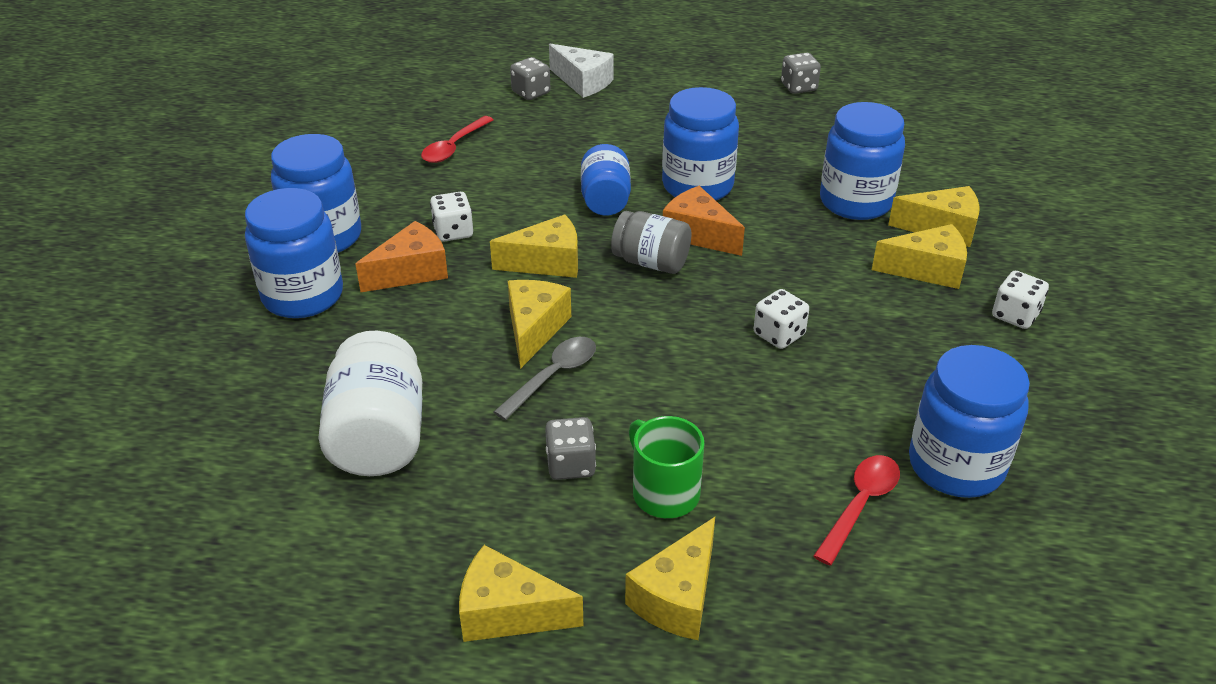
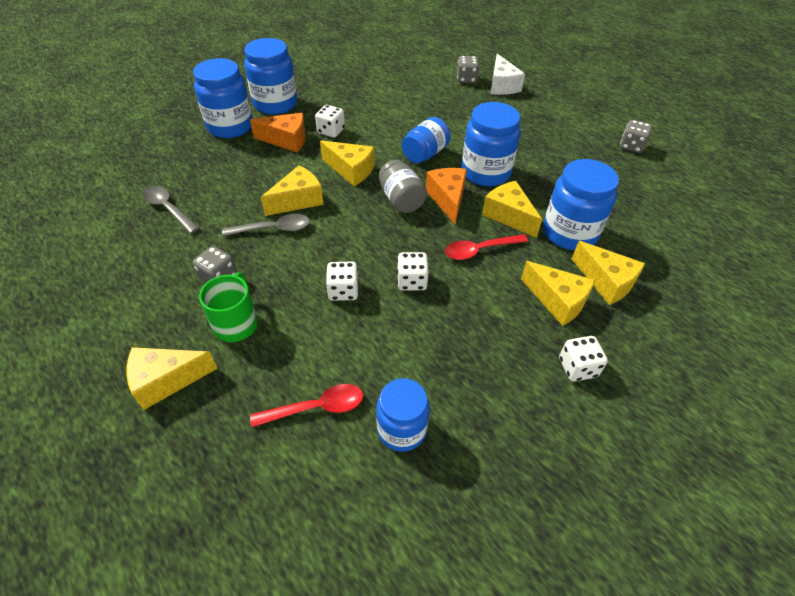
camera: 40 degrees right, 10 degrees up
(379, 436) = (168, 209): white jar -> grey spoon
(454, 147) = (390, 89): red spoon -> red spoon (480, 250)
(508, 612) = (97, 328): yellow cheese -> yellow cheese (508, 216)
(726, 387) = (343, 291): none -> white dice
(956, 466) = (401, 429): blue jar -> blue jar, size x0.66

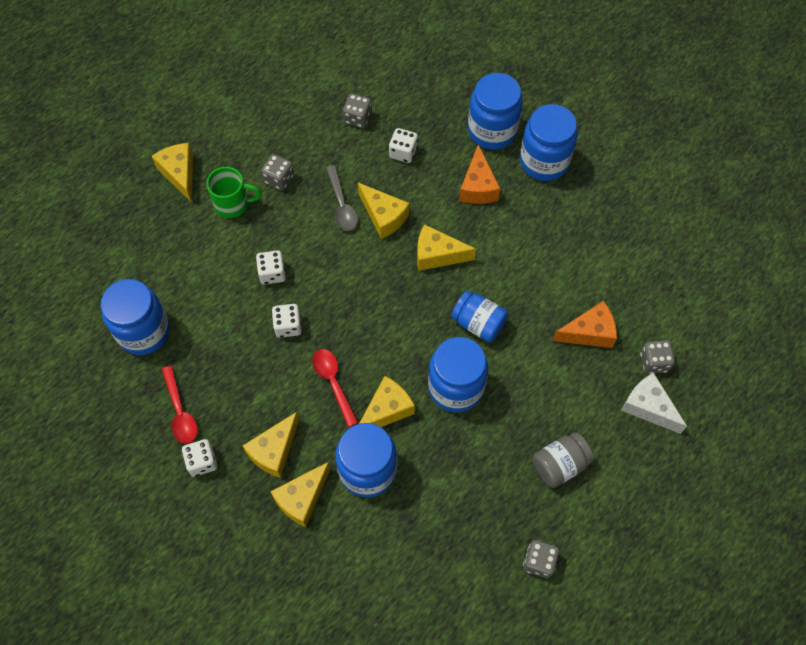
camera: 85 degrees right, 15 degrees up
(168, 209) = (357, 118): grey spoon -> grey dice
(316, 408) = (160, 273): red spoon -> red spoon (180, 411)
(331, 131) = (503, 225): white dice -> white dice (403, 152)
(351, 170) = (437, 255): yellow cheese -> yellow cheese turned 75 degrees clockwise
(401, 200) = (397, 307): grey jar -> grey jar (559, 465)
(401, 429) = (144, 331): blue jar -> blue jar, size x1.50
(448, 199) = (404, 350): orange cheese -> orange cheese (589, 333)
(502, 86) = (648, 407): white cheese -> white cheese turned 60 degrees clockwise

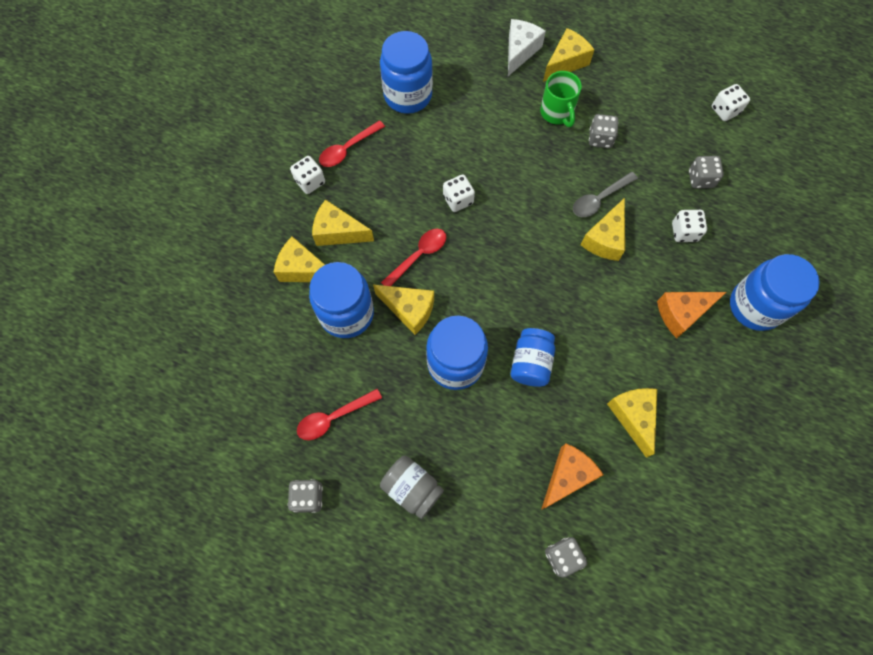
camera: 70 degrees right, 5 degrees up
(272, 273) = (503, 169): white dice -> white dice (725, 110)
(437, 255) = (587, 301): yellow cheese -> yellow cheese (633, 416)
(469, 514) = (334, 417): none -> red spoon
(544, 161) = (746, 370): blue jar -> none
(589, 333) = (567, 476): orange cheese -> orange cheese turned 105 degrees counterclockwise
(648, 407) = (508, 564): white cheese -> white cheese (520, 51)

